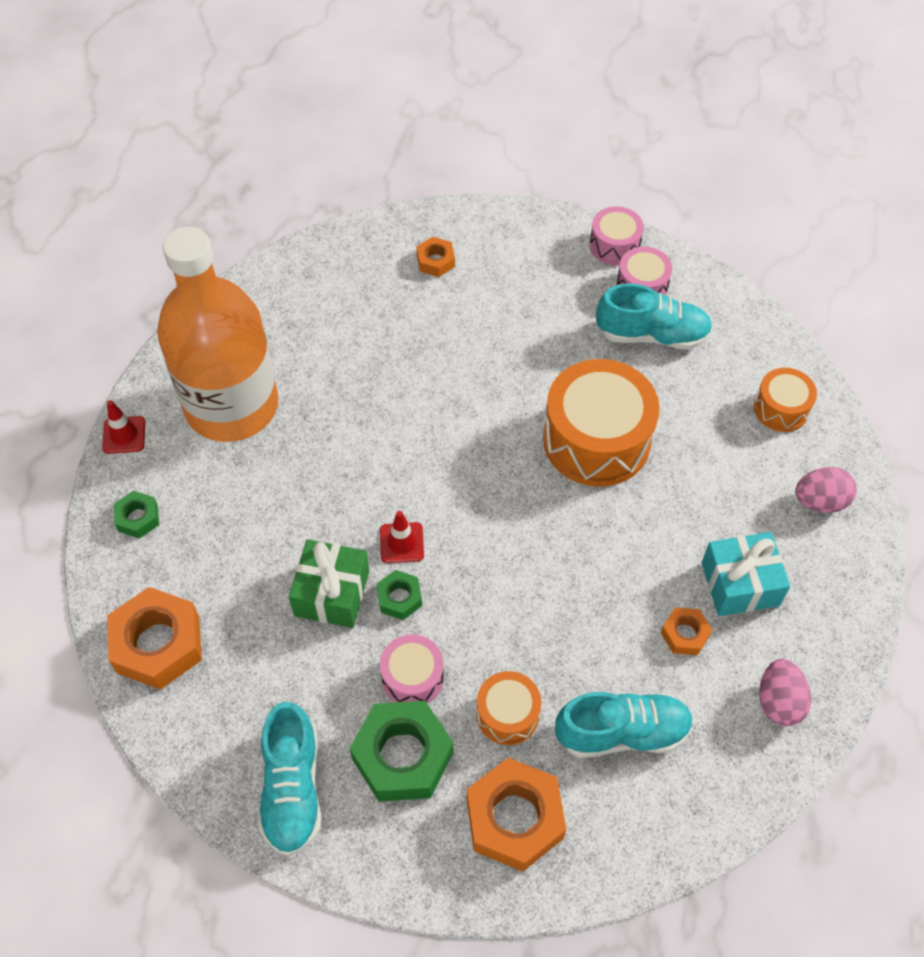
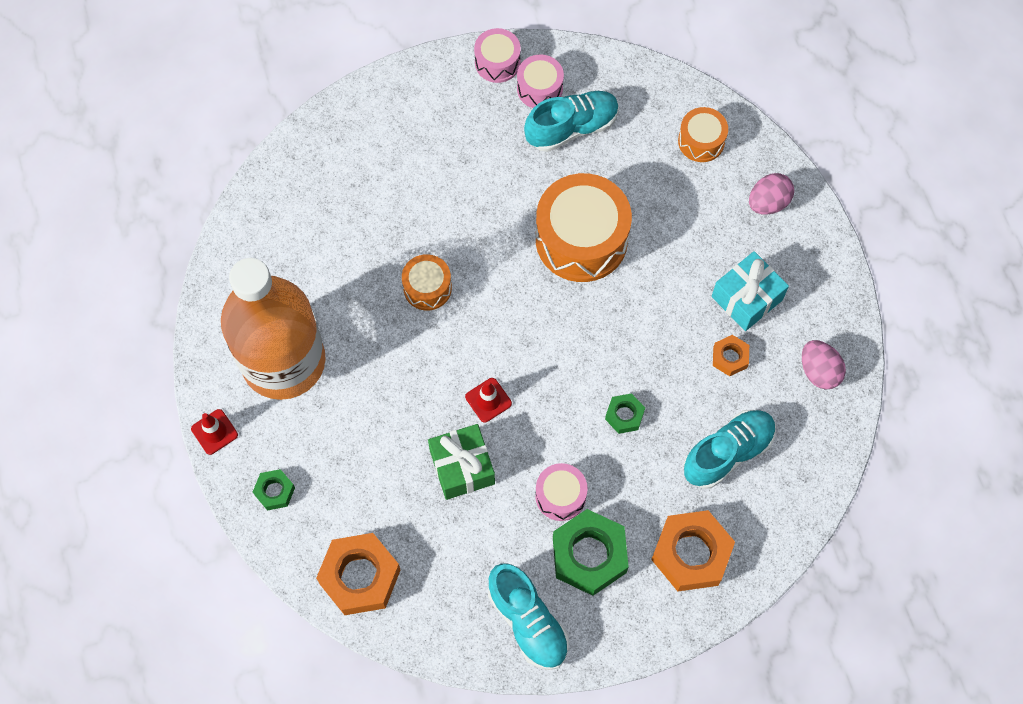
camera: 30 degrees left, 10 degrees up
(399, 598) = (513, 443): green nut -> green nut (624, 415)
(435, 261) = (363, 150): orange nut -> none
(507, 714) = (643, 484): orange drum -> orange drum (427, 288)

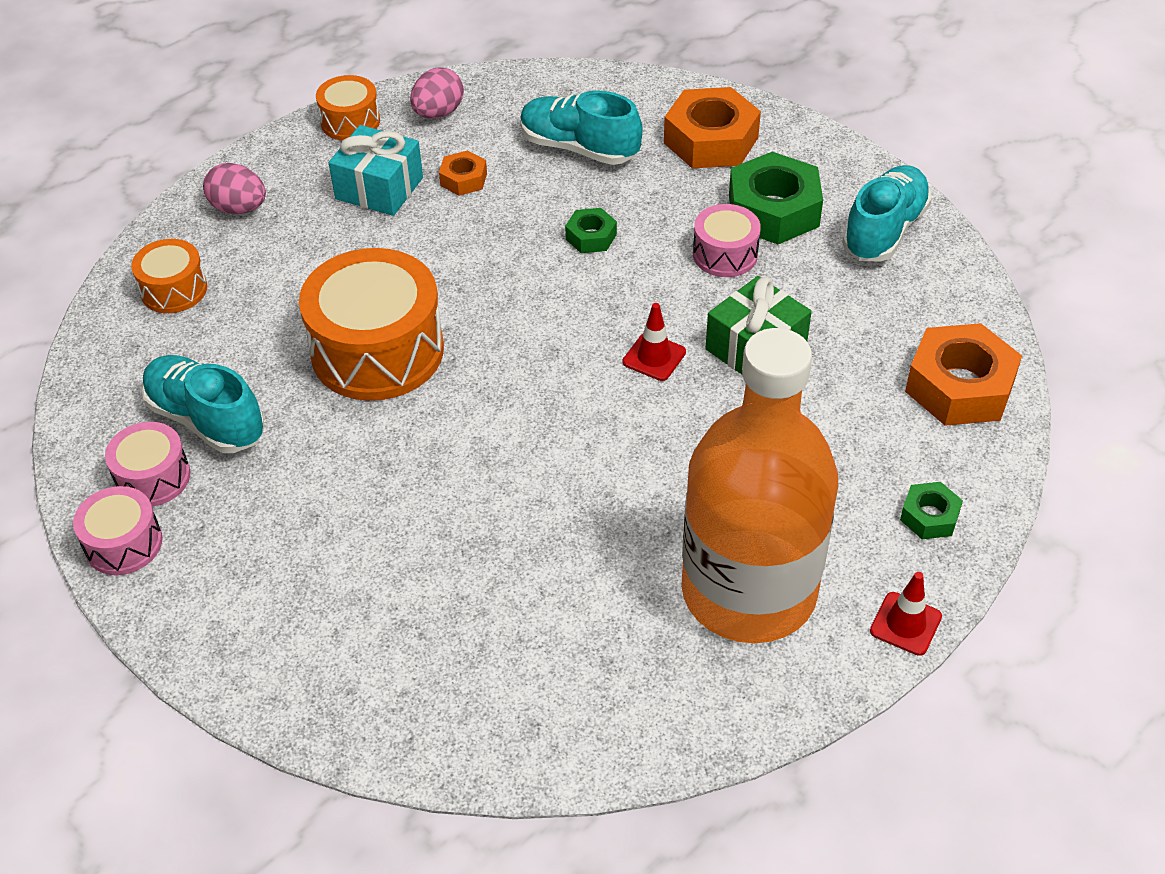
camera: 115 degrees left, 20 degrees down
(427, 288) = (538, 477): orange drum -> orange drum (350, 122)

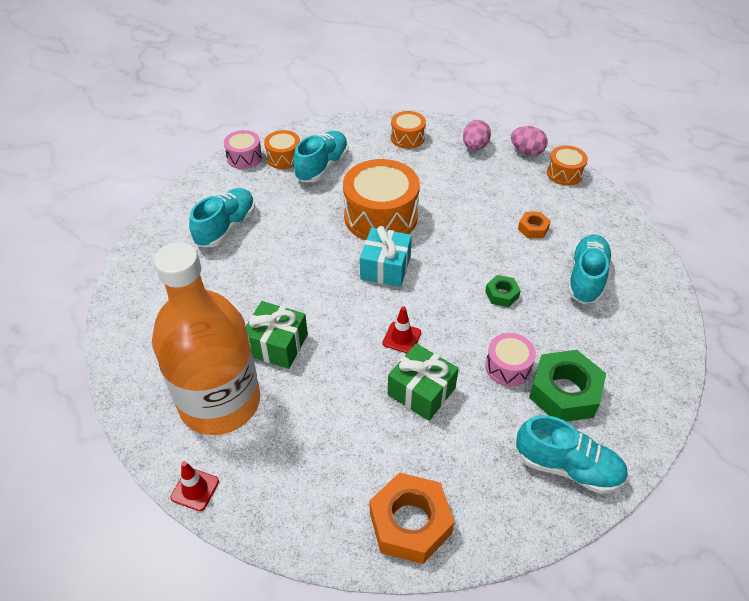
camera: 80 degrees right, 0 degrees up
(153, 477) = (284, 158): pink drum -> orange drum
(332, 578) = (226, 227): none -> turquoise shoe
(379, 188) = (511, 195): turquoise gift -> turquoise gift (385, 267)
(438, 113) = (590, 208): pink egg -> pink egg (527, 151)
(642, 511) = (276, 345): none -> green gift
(710, 140) = (627, 348): orange nut -> none
(929, 516) = (284, 503): green nut -> none

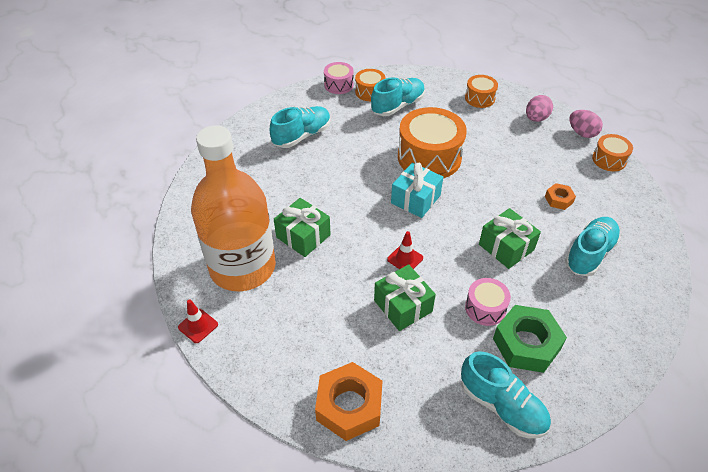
camera: 20 degrees right, 0 degrees up
(502, 294) = (506, 247): green nut -> green gift

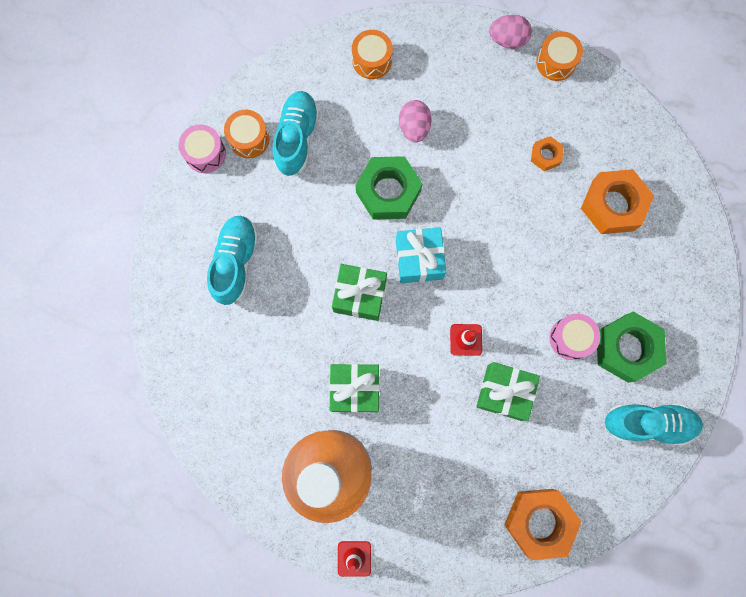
camera: 40 degrees left, 30 degrees up
(429, 157) = (388, 192): orange drum -> green nut
(506, 247) = (540, 254): green gift -> green gift (360, 295)
(536, 118) = (450, 51): pink egg -> pink egg (414, 128)
(589, 254) = (613, 205): turquoise shoe -> orange nut

